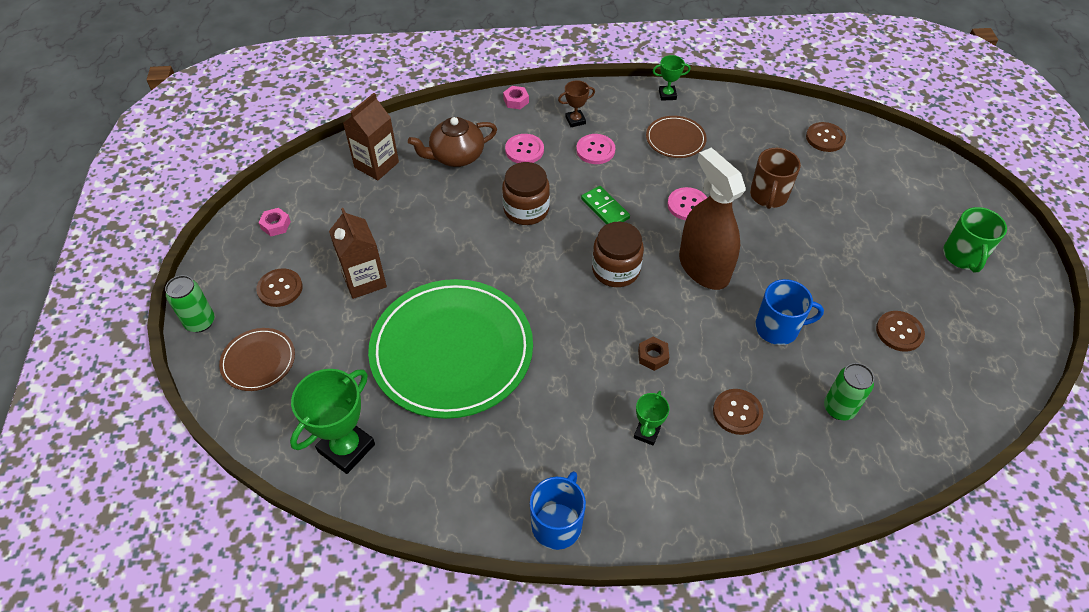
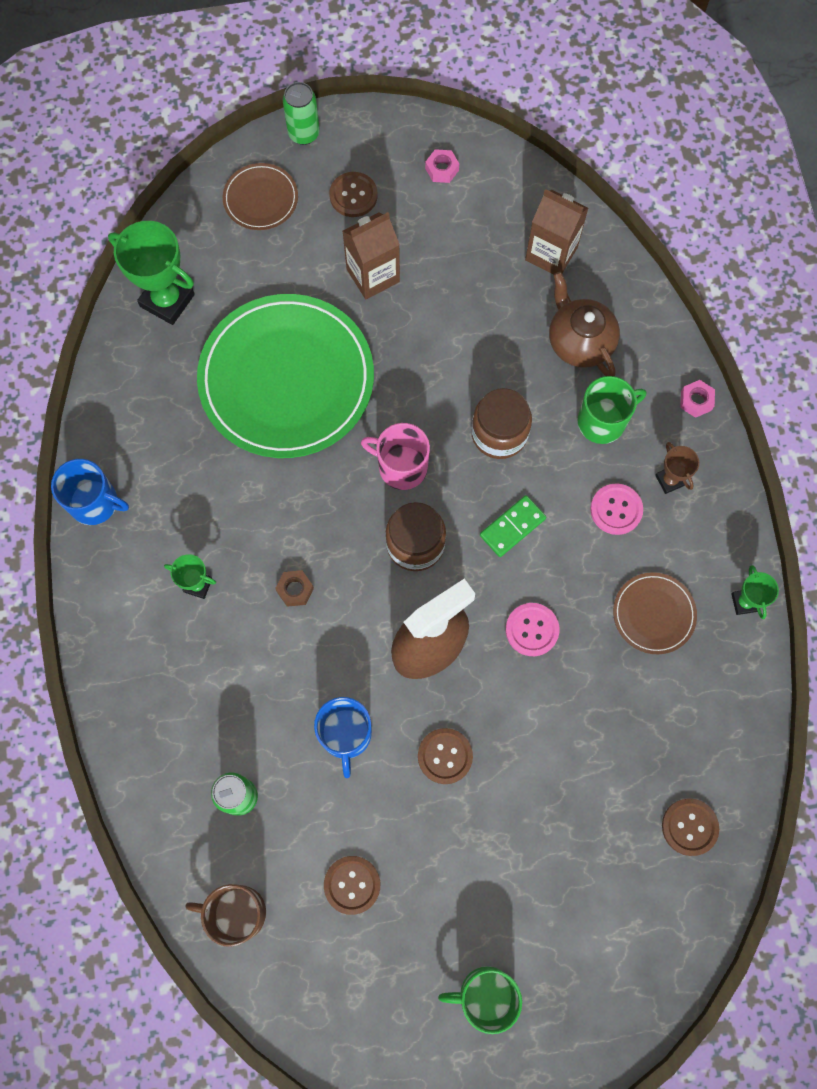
camera: 85 degrees right, 20 degrees up
(524, 150) = (602, 421): pink button -> green mug
(547, 274) = (401, 467): none -> pink mug
(737, 412) = (228, 681): brown button -> brown button (445, 756)
(768, 196) = (562, 737): brown mug -> brown mug (237, 912)

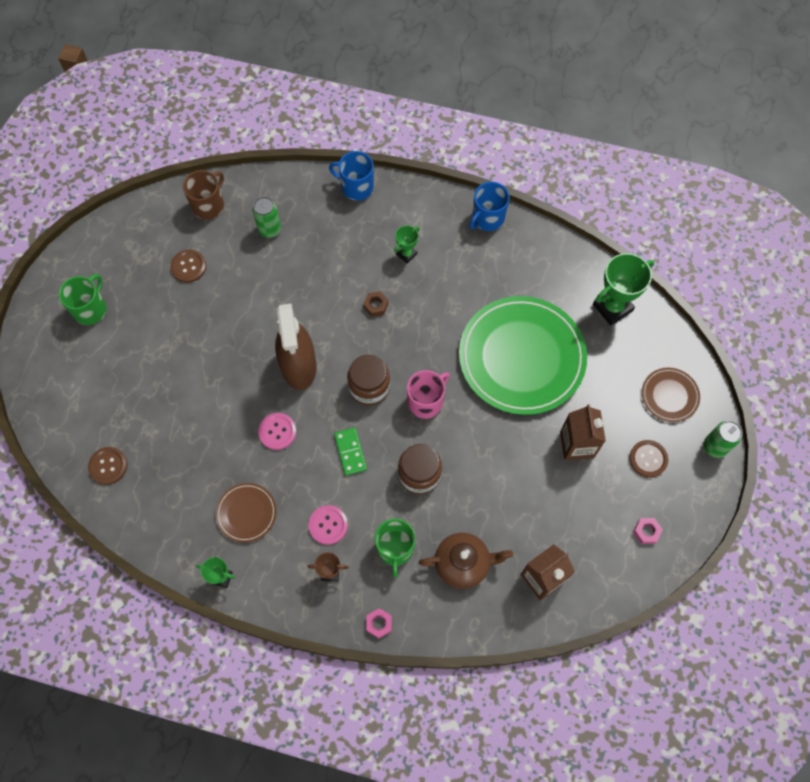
camera: 115 degrees right, 5 degrees down
(346, 735) = (273, 298): blue mug -> blue mug (356, 187)
(445, 756) = (230, 346): brown button -> none

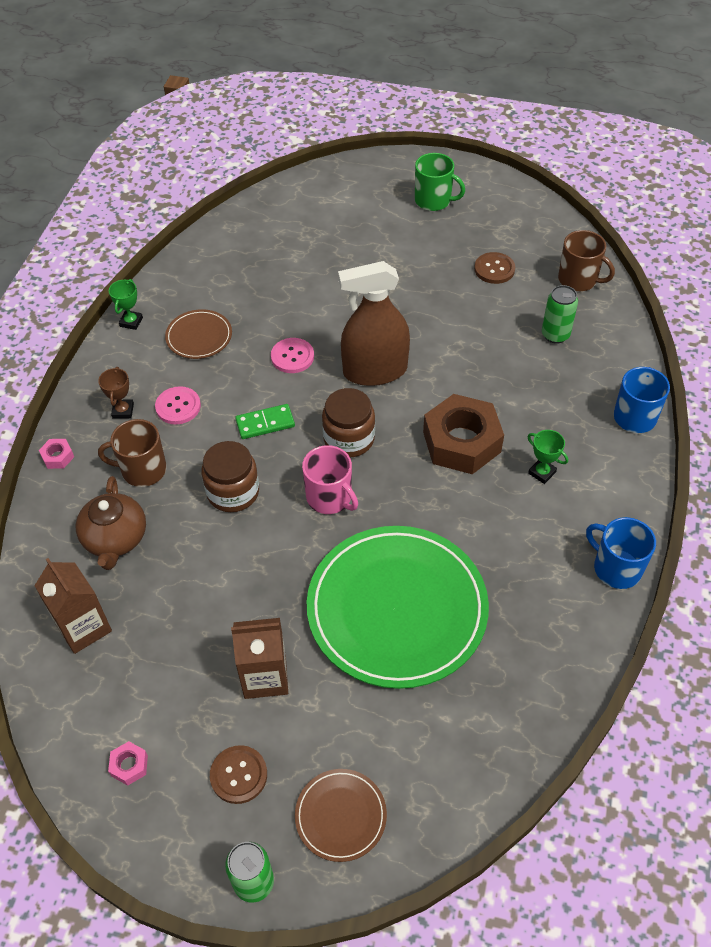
camera: 90 degrees right, 15 degrees down
(108, 466) = (258, 229): brown button -> none
(376, 305) = (461, 442): brown nut -> brown nut, size x2.47
(395, 549) = (142, 470): green mug -> brown mug
(612, 307) = (487, 736): green trophy -> none

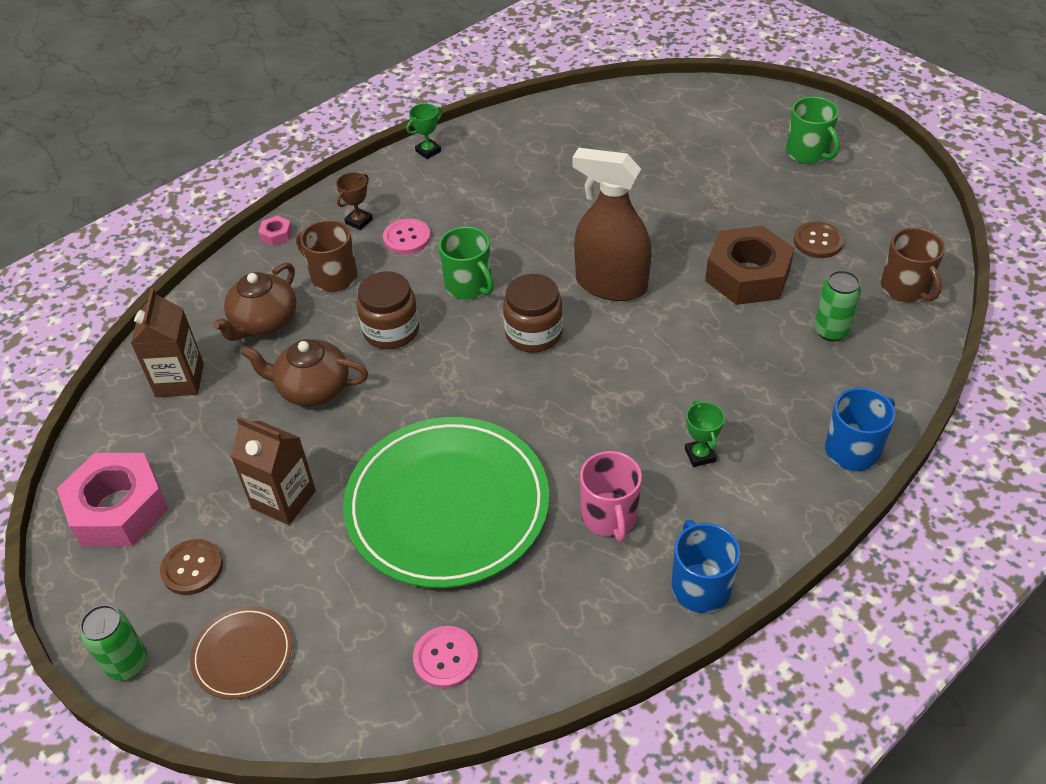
camera: 35 degrees right, 5 degrees down
(129, 765) = (119, 509): pink nut -> pink nut, size x2.47
(199, 336) = (475, 187): brown plate -> none
(208, 573) = (312, 388): none -> brown teapot
(265, 423) = (469, 286): green domino -> green mug
(292, 357) = (544, 239): pink button -> pink button (446, 658)
(330, 497) = (471, 376): pink mug -> pink mug (609, 516)
(461, 442) = (641, 387): brown nut -> brown nut (747, 275)

